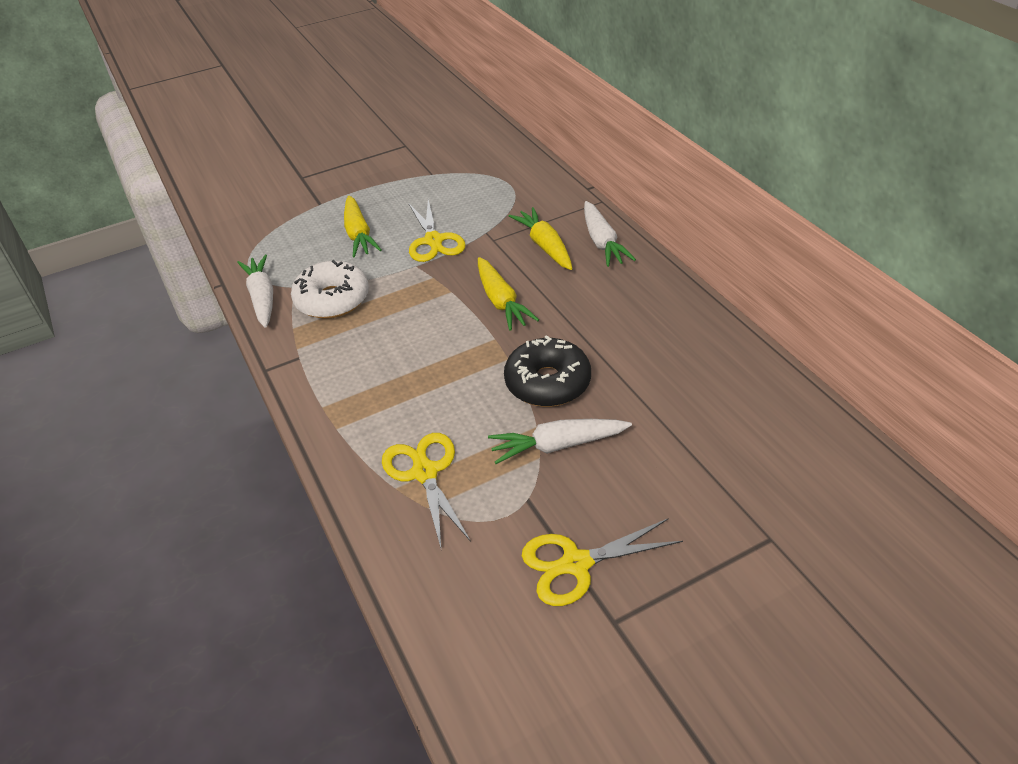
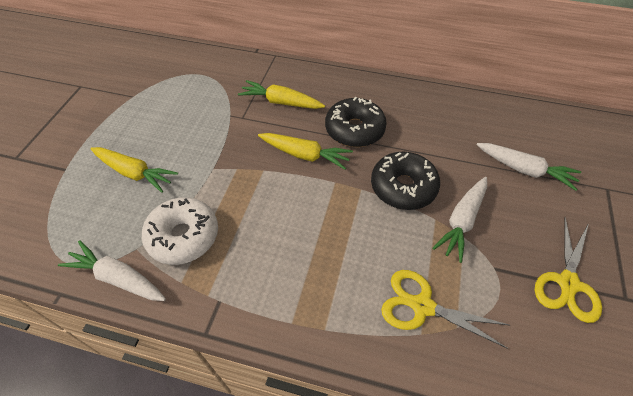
camera: 50 degrees left, 10 degrees up
(433, 241) = (201, 143): yellow scissors -> none
(577, 309) = (354, 130): none -> black donut
(602, 242) = (311, 80): white carrot -> white carrot (524, 170)

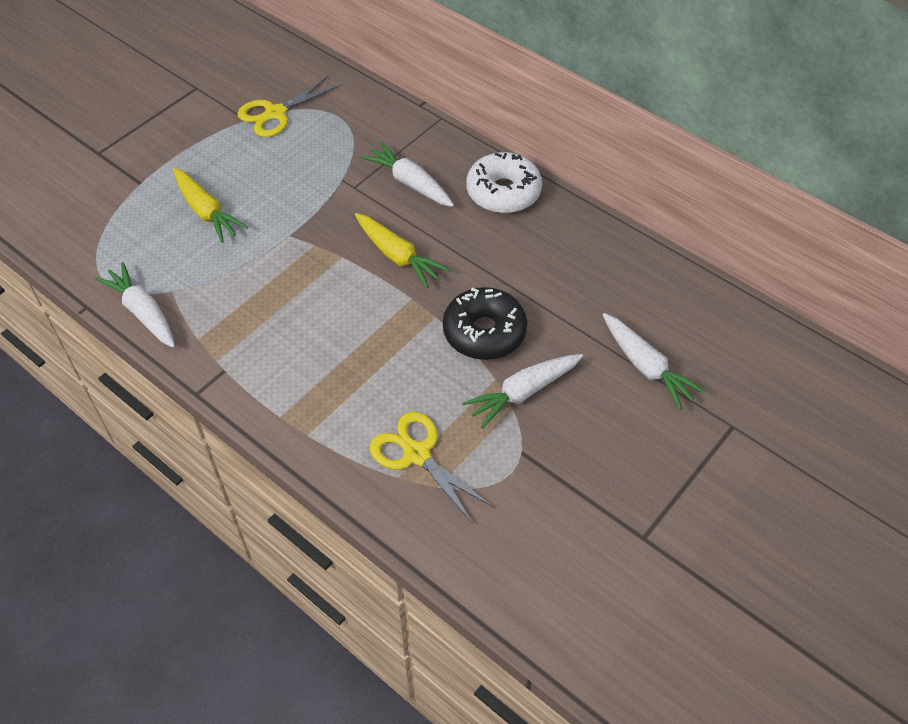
camera: 25 degrees right, 0 degrees up
(183, 236) = (222, 296): white donut -> white donut (503, 192)
(281, 102) = (410, 183): yellow carrot -> white carrot
(354, 130) = (475, 247): black donut -> none
(567, 283) = (590, 498): yellow scissors -> yellow scissors (275, 113)

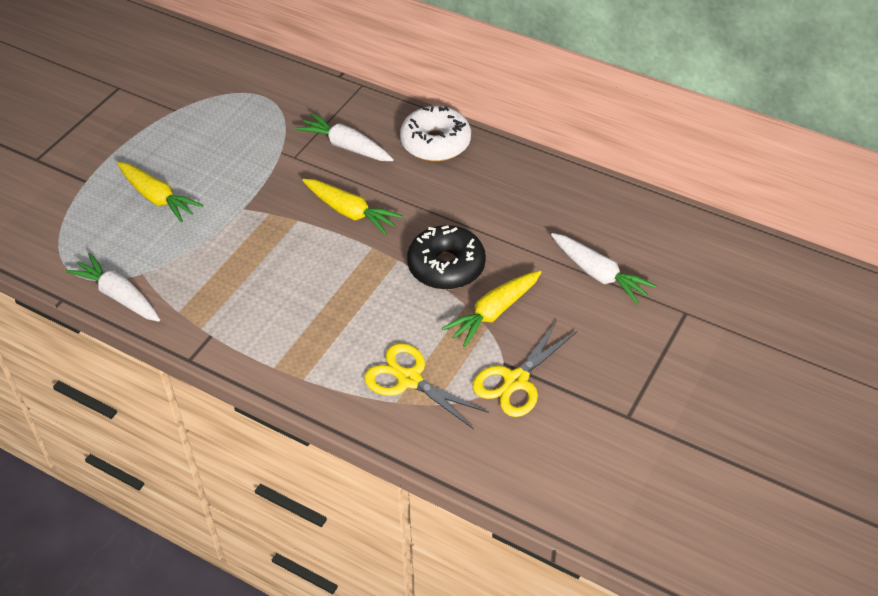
camera: 10 degrees left, 5 degrees down
(275, 113) = (202, 101): yellow scissors -> yellow scissors (515, 381)
(523, 393) = (493, 313): white carrot -> yellow carrot

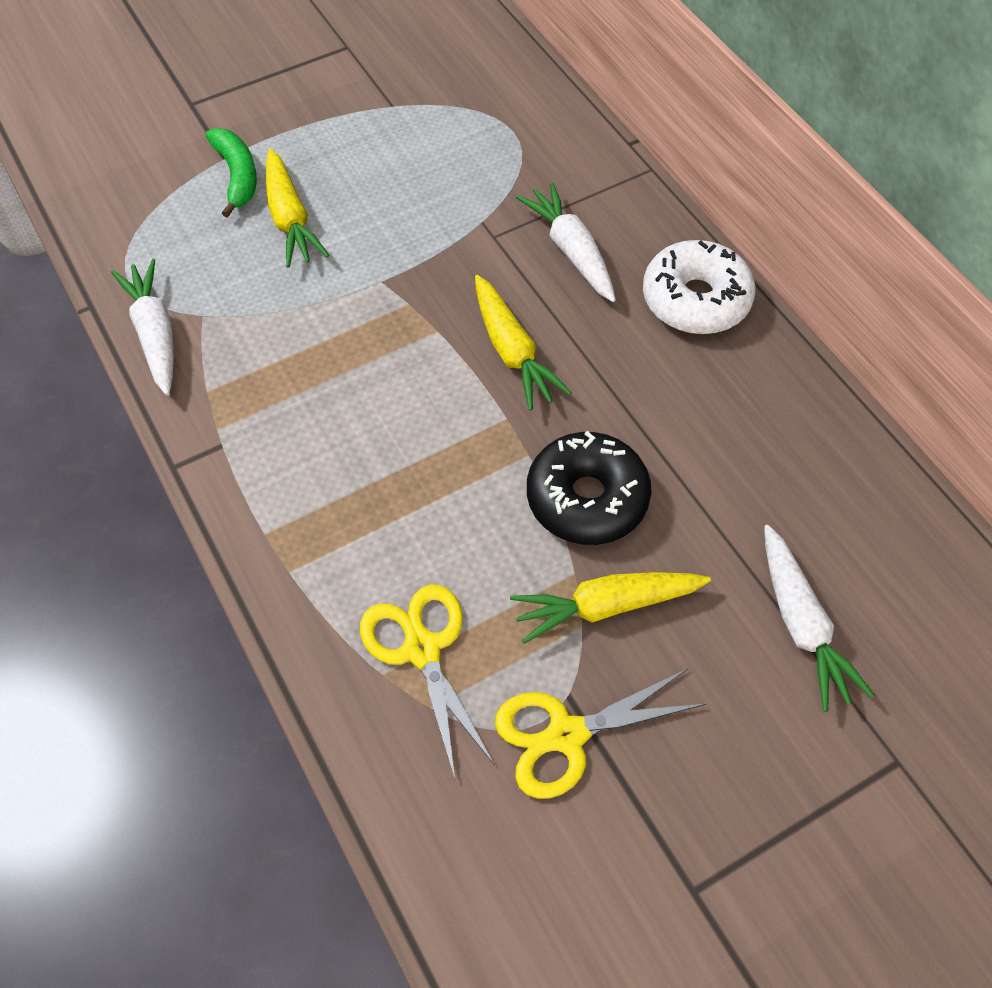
camera: 30 degrees right, 10 degrees up
(102, 188) = (237, 176): none -> green banana

